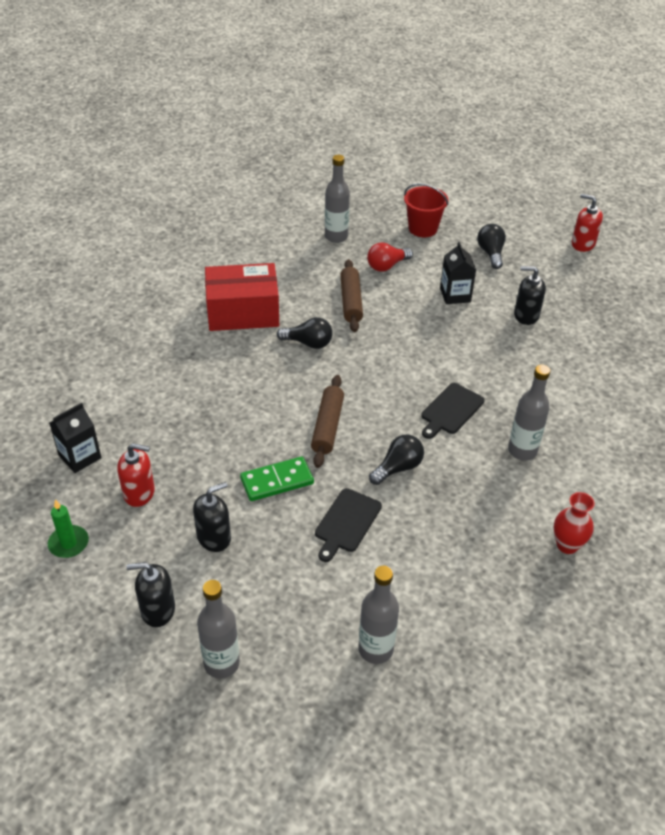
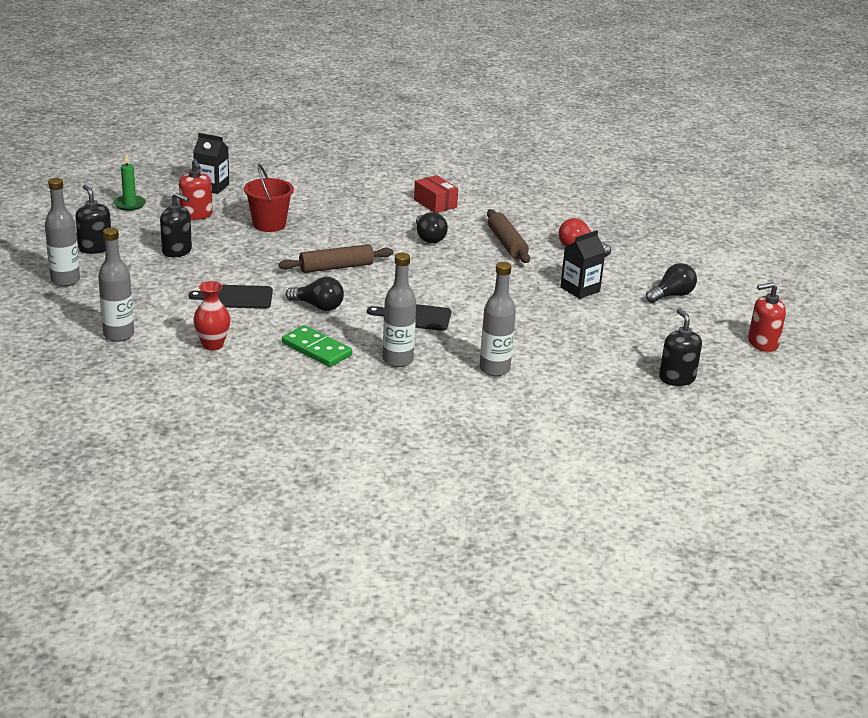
camera: 60 degrees right, 15 degrees down
(243, 312) = (435, 203): red box -> red box, size x0.55
(277, 481) = (255, 261): green domino -> green domino (316, 349)
(336, 237) = (590, 218): grey bottle -> grey bottle (494, 369)
(351, 301) = (507, 244): brown rolling pin -> brown rolling pin turned 75 degrees counterclockwise
(423, 228) = (662, 255): red bucket -> red bucket (269, 224)
(526, 315) = (596, 330): black soap dispenser -> black soap dispenser (677, 378)
(567, 545) = (299, 401): red vase -> red vase (212, 345)
(583, 244) = (762, 343): red soap dispenser -> red soap dispenser turned 105 degrees counterclockwise

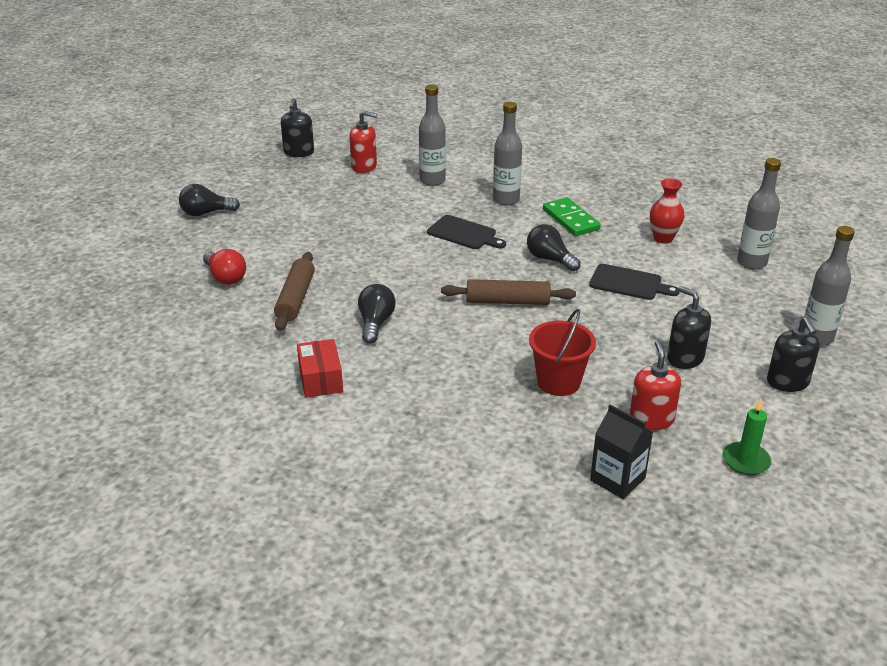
camera: 155 degrees left, 5 degrees up
(580, 289) = (282, 233): black carton -> none
(762, 343) = (194, 163): red soap dispenser -> red soap dispenser (364, 166)

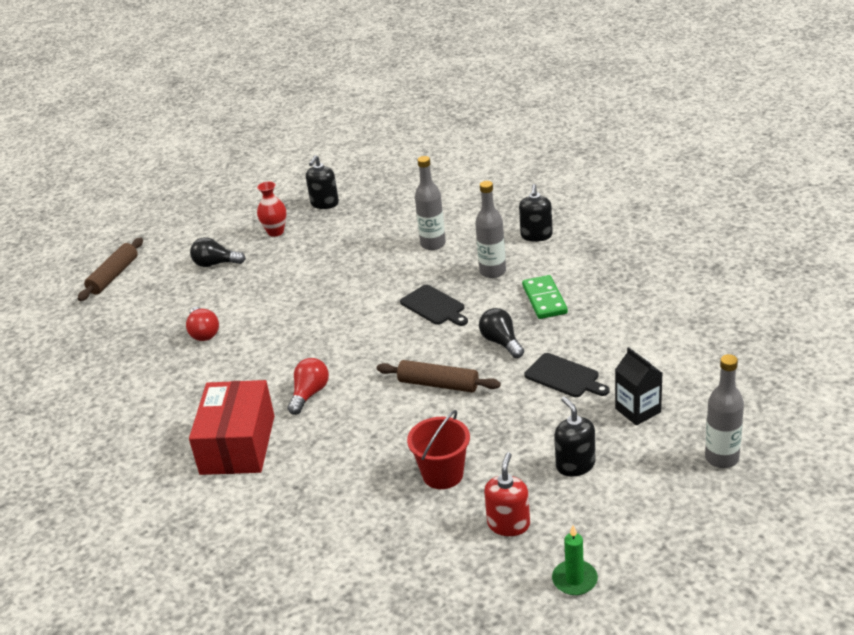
camera: 20 degrees right, 0 degrees up
(295, 298) = (252, 361): brown rolling pin -> brown rolling pin (113, 276)
(321, 379) = (238, 444): red box -> red box, size x1.82
(364, 166) = (377, 223): red soap dispenser -> none
(375, 323) = (309, 394): black light bulb -> red light bulb
(617, 479) = (445, 579): black carton -> black carton (638, 410)
(663, 238) = (626, 329): red vase -> red vase (275, 232)
(751, 263) = (702, 366): grey bottle -> none
(787, 382) = (663, 503): black soap dispenser -> black soap dispenser (536, 235)

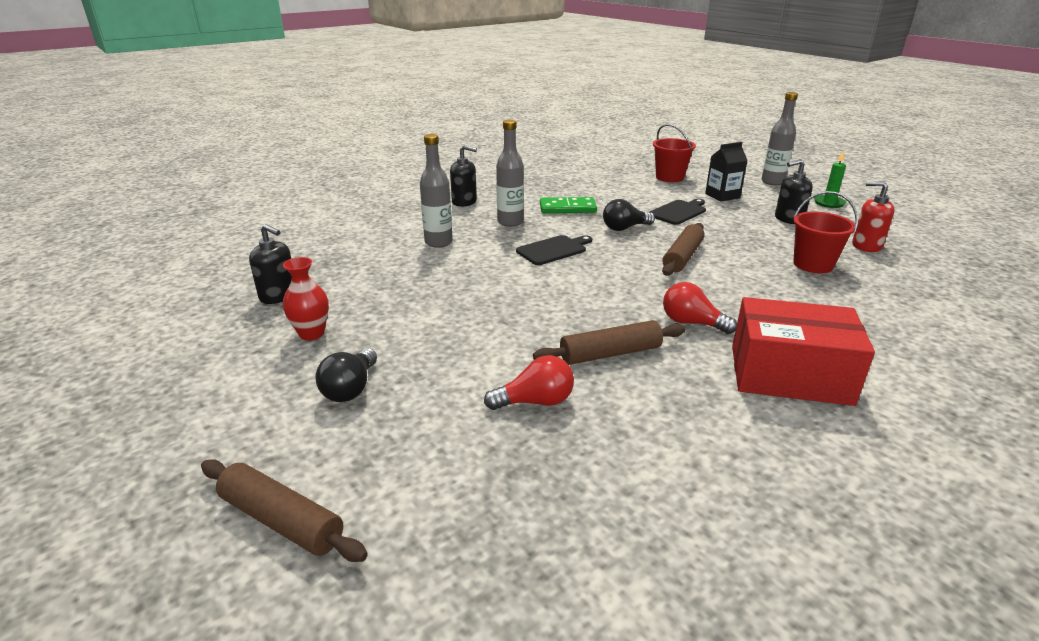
camera: 85 degrees left, 5 degrees down
(260, 357) = (610, 354): none -> brown rolling pin
(574, 580) = (915, 231): green candle -> green candle (829, 203)
(691, 364) = (669, 177): none -> red bucket

